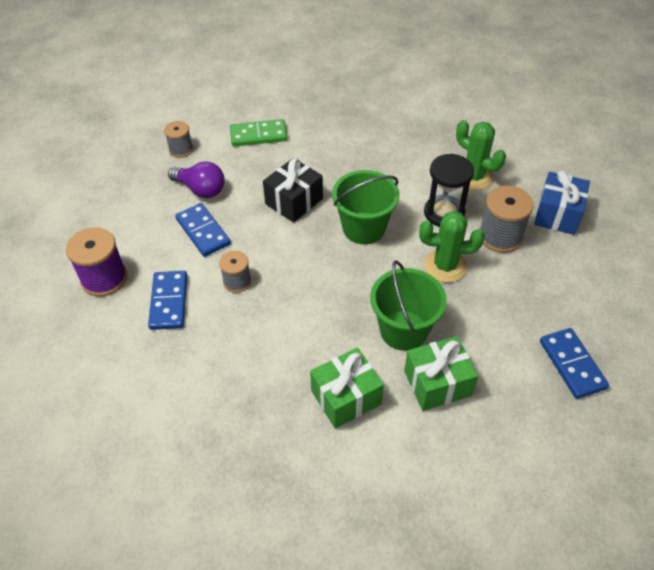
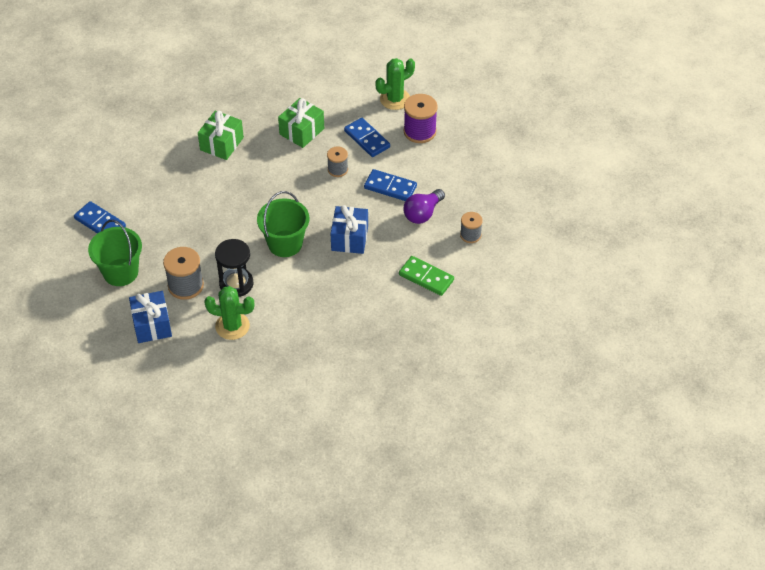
camera: 145 degrees right, 0 degrees up
(201, 189) = (422, 213): purple light bulb -> purple light bulb turned 45 degrees counterclockwise
(258, 135) = (426, 277): green domino -> green domino turned 75 degrees clockwise
(294, 201) = (349, 238): black gift -> blue gift
(403, 330) = (213, 193): green bucket -> green bucket (120, 272)
(437, 383) = (175, 175): green gift -> green gift (301, 131)
(445, 266) = (211, 245): green cactus -> green cactus (395, 99)

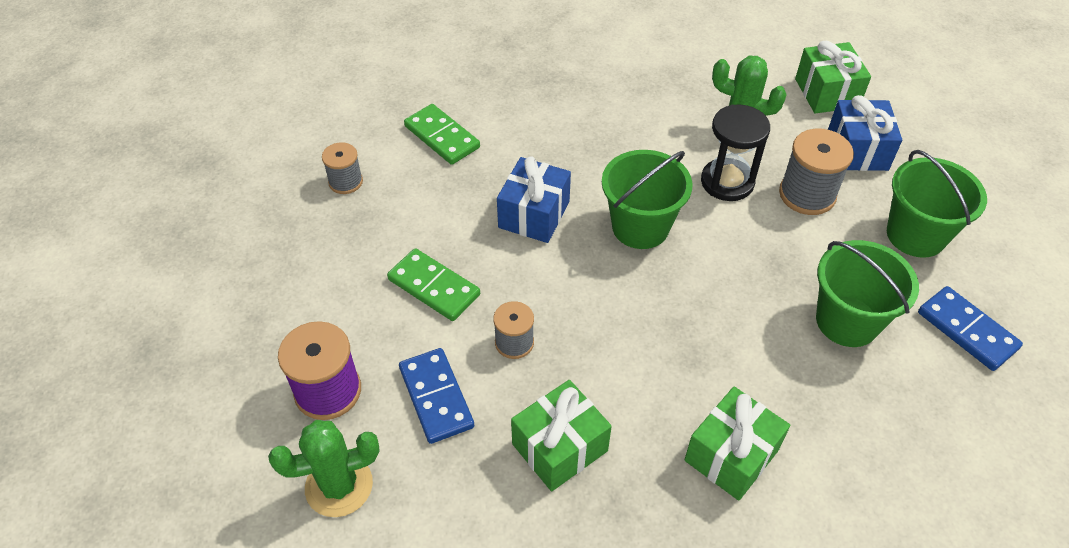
camera: 165 degrees left, 0 degrees up
(164, 214) = (847, 321): none -> green bucket
(171, 369) = (826, 93): none -> green gift
(390, 187) = (433, 287): blue domino -> green domino
(422, 213) = (401, 230): purple light bulb -> none

